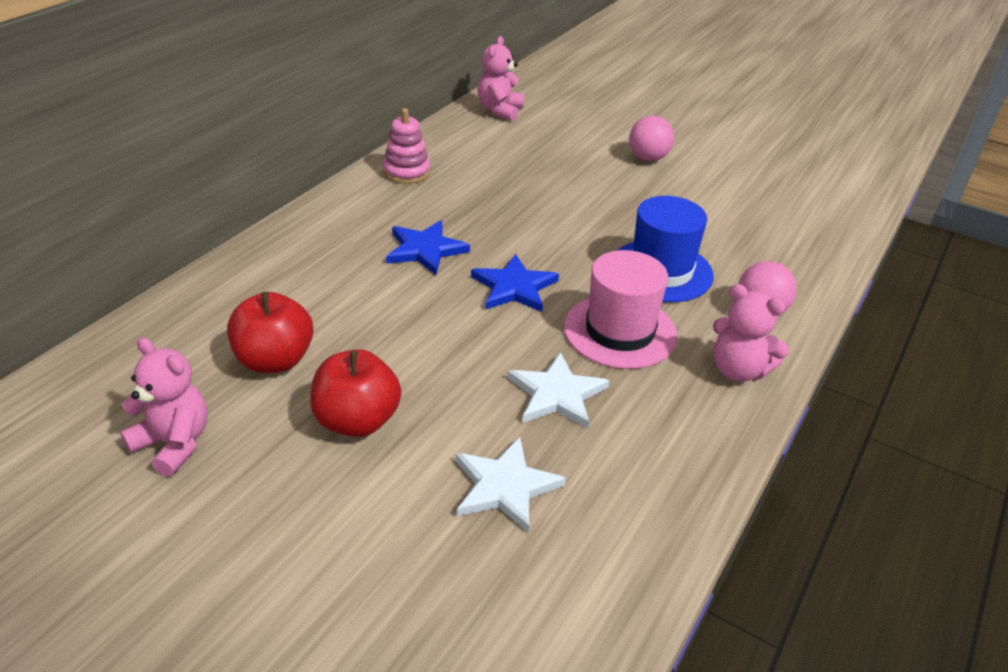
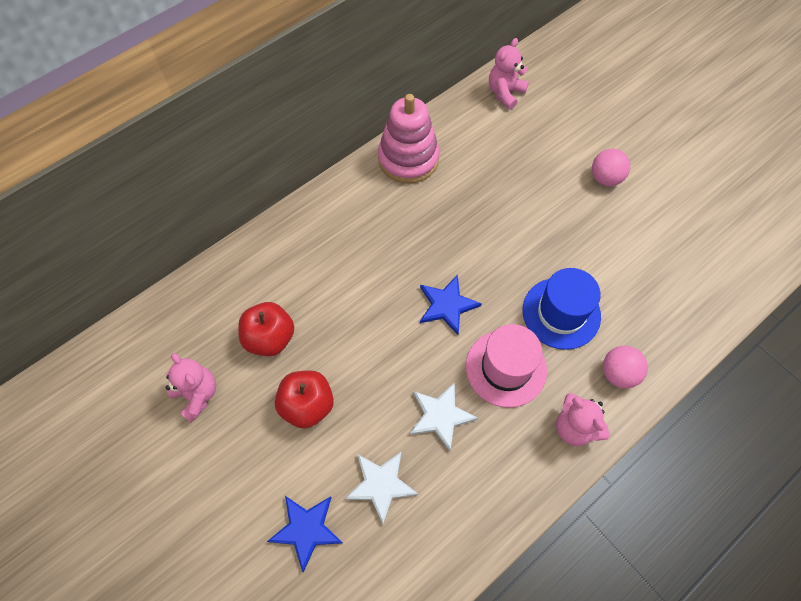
camera: 20 degrees right, 25 degrees up
(406, 172) = (408, 159): pink stacking toy -> pink stacking toy, size x1.69
(425, 249) = (396, 251): blue star -> blue star (306, 529)

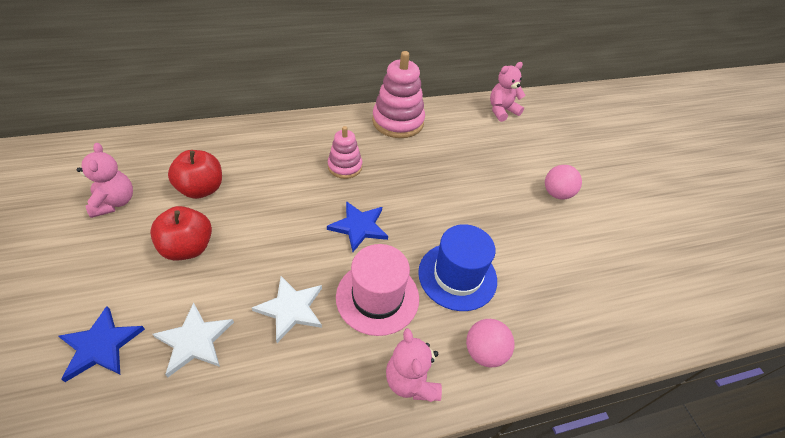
camera: 20 degrees right, 15 degrees down
(391, 243) = (345, 167): none -> pink stacking toy

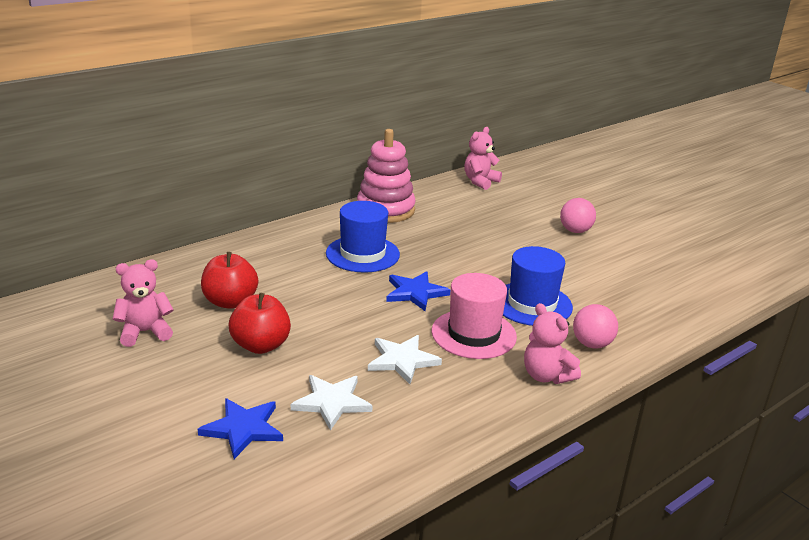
camera: 20 degrees left, 20 degrees down
(115, 202) = (145, 332): pink teddy bear -> pink teddy bear turned 75 degrees counterclockwise
(345, 167) = (362, 254): pink stacking toy -> blue hat

